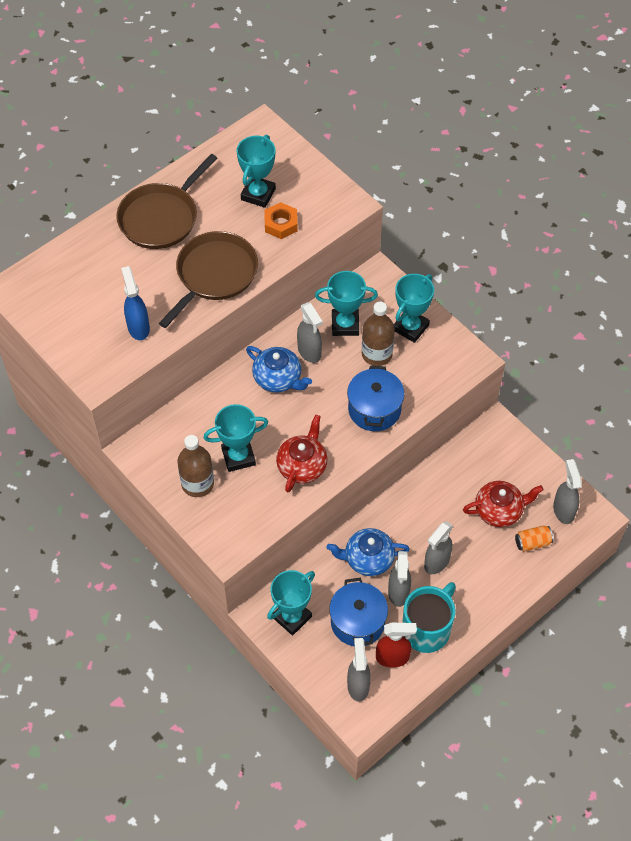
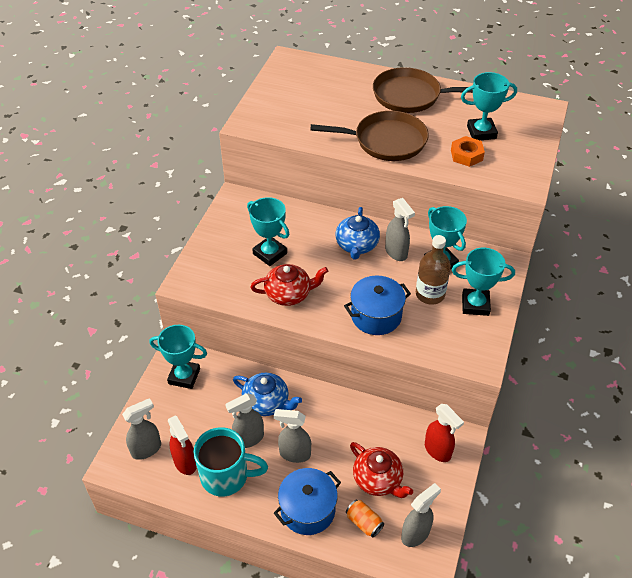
camera: 60 degrees right, 10 degrees down
(138, 327) = (306, 124): blue spray bottle -> none
(197, 484) = (230, 241): brown bottle -> none
(309, 352) = (396, 253): grey spray bottle -> grey spray bottle turned 60 degrees counterclockwise
(357, 622) = (204, 422): blue pot -> blue pot (307, 510)
(368, 558) = (267, 403): blue teapot -> blue teapot turned 150 degrees clockwise
(498, 450) = (438, 451): none -> red spray bottle

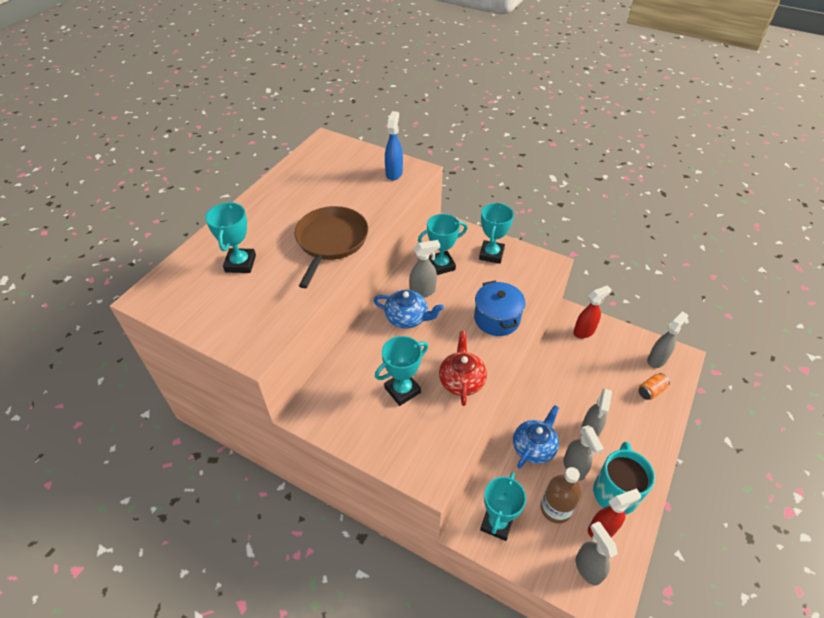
camera: 80 degrees left, 0 degrees up
(307, 510) = (643, 429): blue pot -> none
(378, 480) = (612, 374): red teapot -> none
(410, 96) = (267, 213): brown pan -> none
(415, 534) = (657, 359): grey spray bottle -> grey spray bottle turned 75 degrees clockwise
(430, 294) = (476, 279): brown bottle -> brown bottle (555, 509)
(466, 155) = (370, 195): orange nut -> none
(481, 132) = (342, 180): turquoise trophy -> turquoise trophy (240, 263)
(512, 167) = (394, 173): none -> blue spray bottle

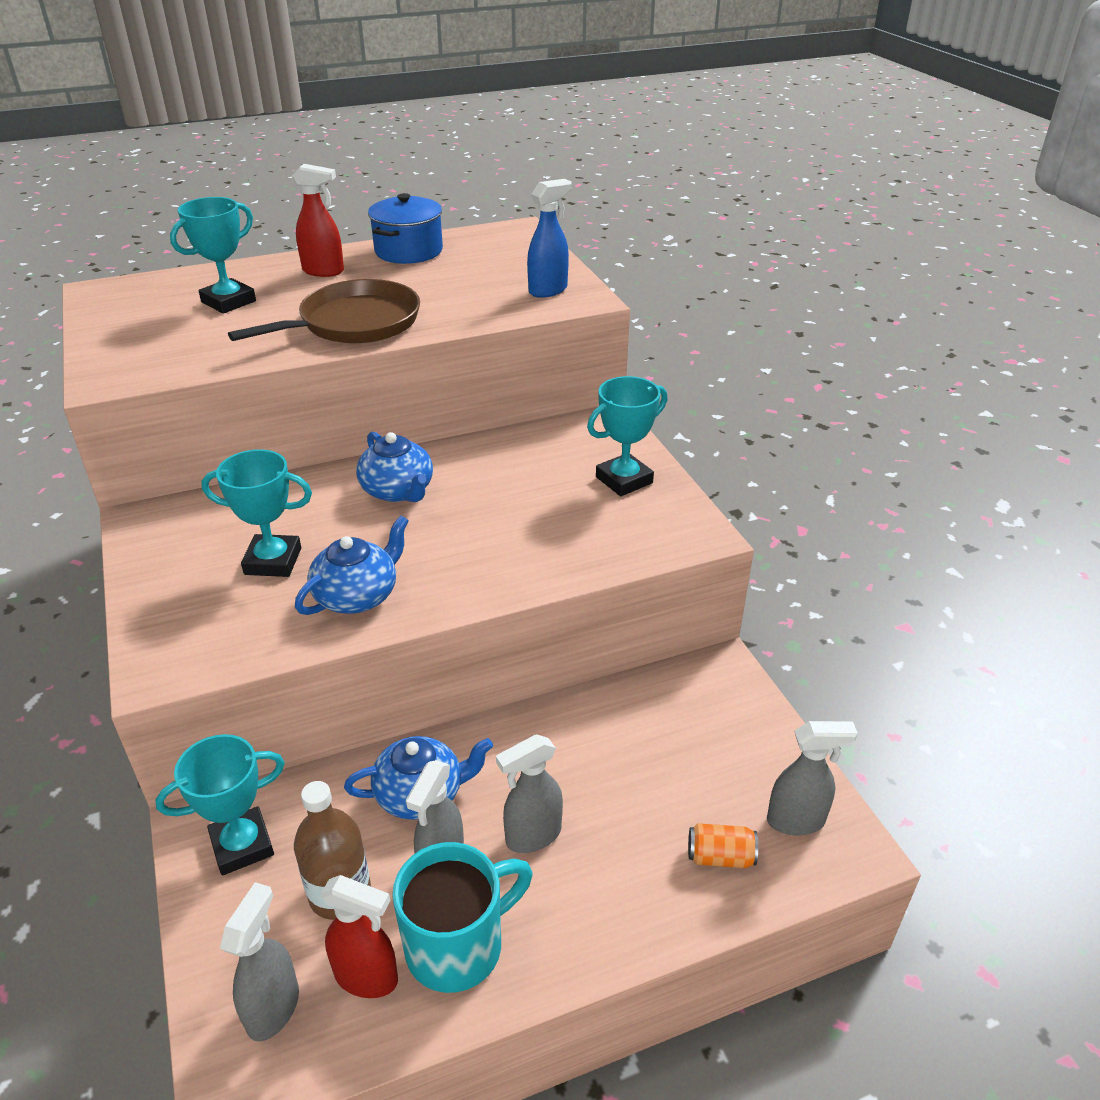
camera: 40 degrees right, 10 degrees down
(423, 291) = (462, 474): grey spray bottle -> none
(441, 265) = (531, 458): turquoise trophy -> none
(461, 380) = (357, 595): red teapot -> blue teapot
(497, 319) = (514, 556): blue pot -> blue pot (409, 251)
(584, 331) = (713, 701): red spray bottle -> red spray bottle (324, 271)

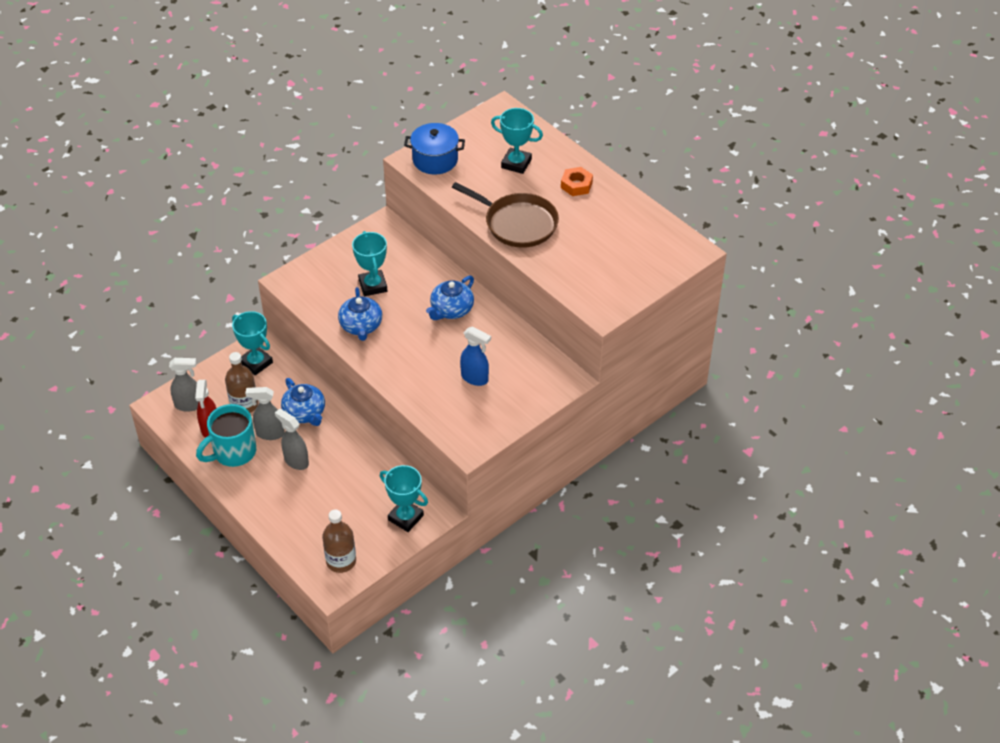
camera: 70 degrees right, 10 degrees up
(324, 271) = (576, 185): red spray bottle -> orange nut
(357, 595) = (361, 326): blue teapot -> blue teapot turned 60 degrees clockwise
(409, 251) = (627, 211): blue pot -> blue pot (435, 160)
(458, 945) = (233, 452): turquoise mug -> turquoise mug turned 105 degrees clockwise
(548, 290) = (606, 292): blue spray bottle -> blue spray bottle (475, 378)
(624, 480) = (507, 402): turquoise trophy -> turquoise trophy (405, 517)
(720, 857) = (309, 534): orange can -> none
(796, 821) = (341, 561): grey spray bottle -> brown bottle

